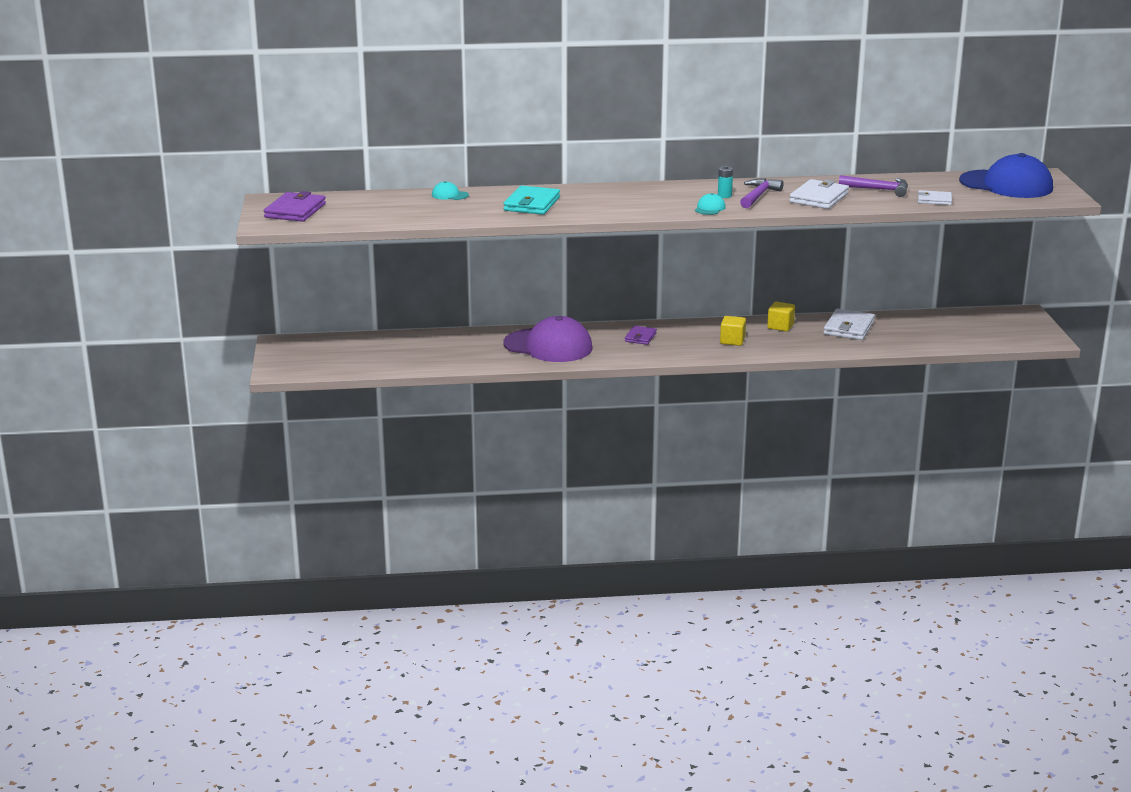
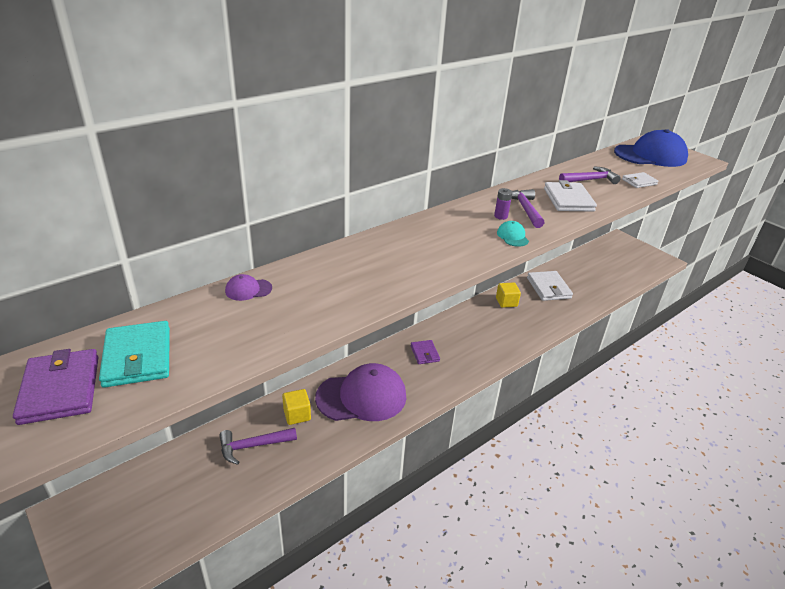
camera: 35 degrees left, 10 degrees up
(432, 347) = (253, 446): none -> purple hammer
(449, 195) = (248, 290): turquoise cap -> purple cap
(532, 204) = (352, 278): turquoise wallet -> turquoise wallet (138, 357)
(724, 196) = (500, 216): turquoise battery -> purple battery
(732, 341) = (493, 331): yellow cube -> yellow cube (297, 415)

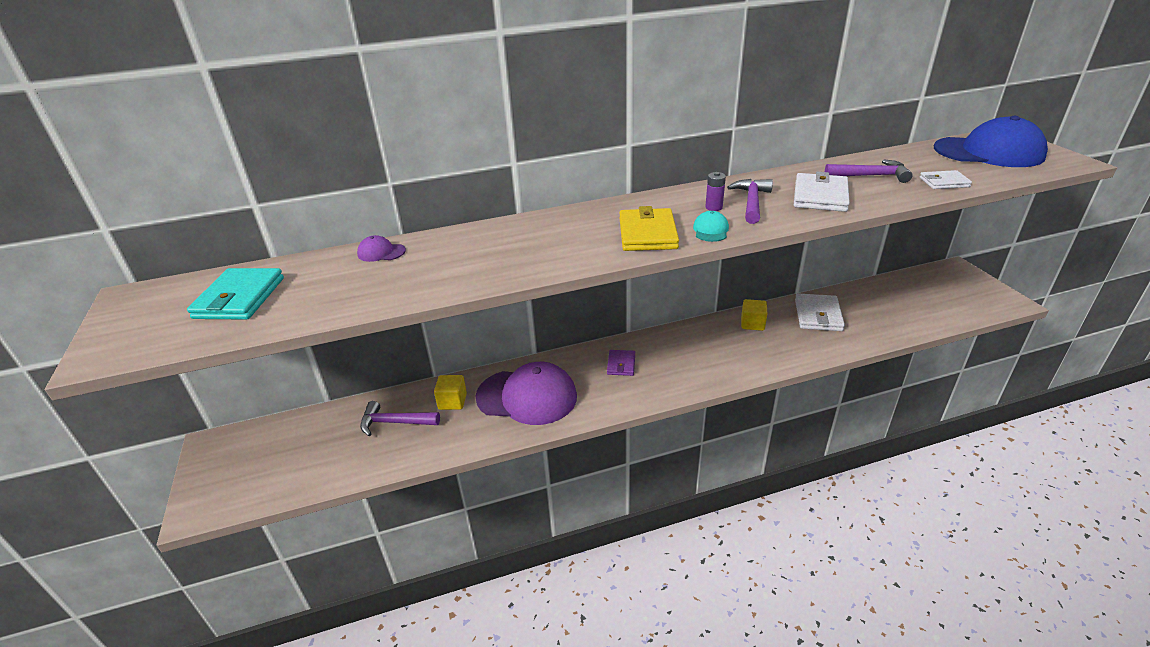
camera: 25 degrees right, 0 degrees up
(60, 389) = (160, 314): purple wallet -> none
(468, 245) = (647, 234): none -> yellow wallet

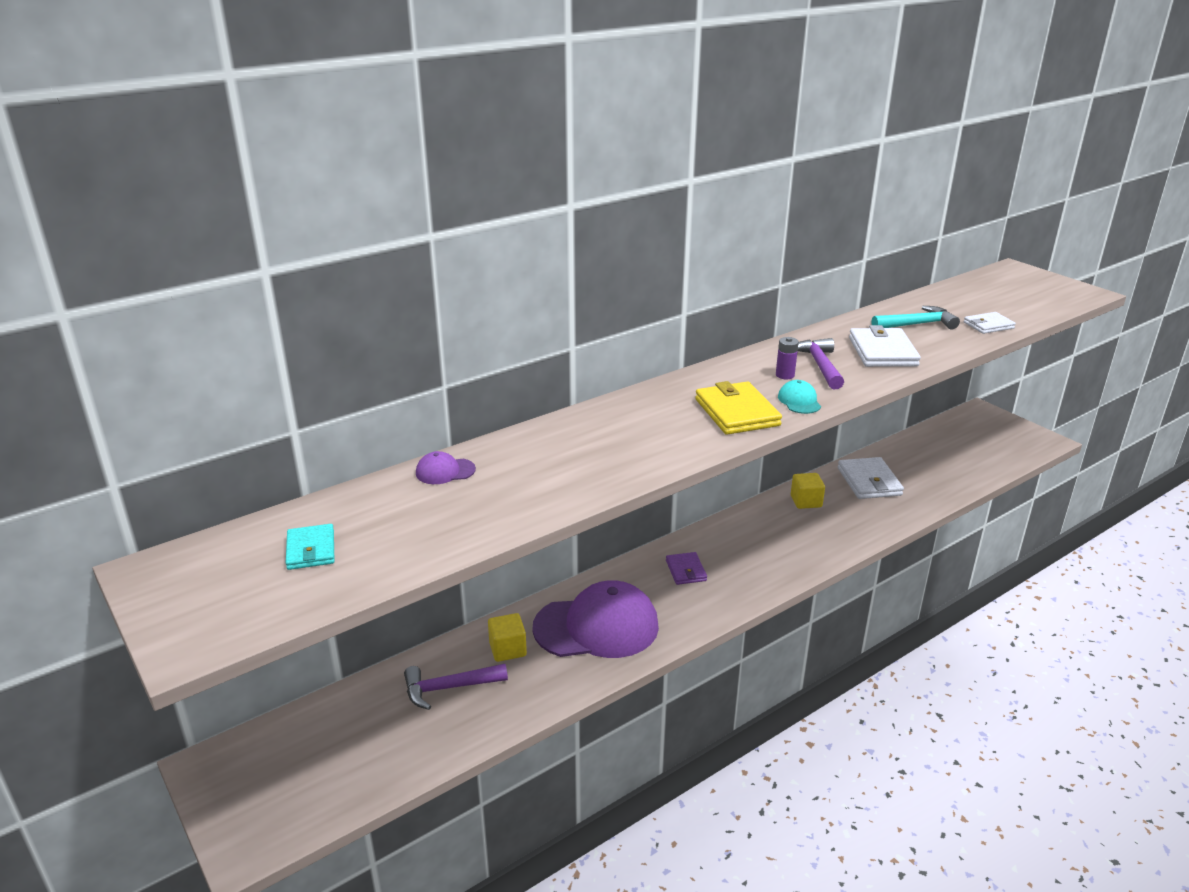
camera: 20 degrees left, 5 degrees down
(240, 298) = (311, 550): turquoise wallet -> turquoise wallet, size x0.60
(871, 176) = (917, 324): purple hammer -> turquoise hammer
(988, 152) = (1010, 289): blue cap -> none

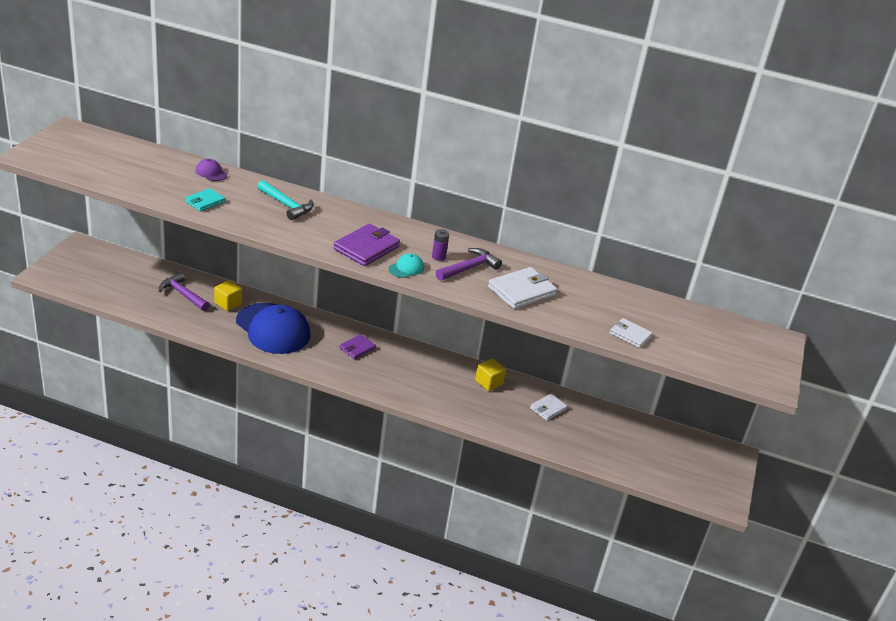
camera: 50 degrees right, 5 degrees up
(311, 550) = (113, 159): turquoise wallet -> turquoise wallet (205, 202)
(596, 627) = (273, 329): purple cap -> blue cap
(736, 412) = (366, 248): yellow wallet -> purple wallet
(869, 481) = (548, 409): white wallet -> white wallet, size x0.60
(917, 324) = (590, 301): turquoise hammer -> turquoise hammer (286, 205)

